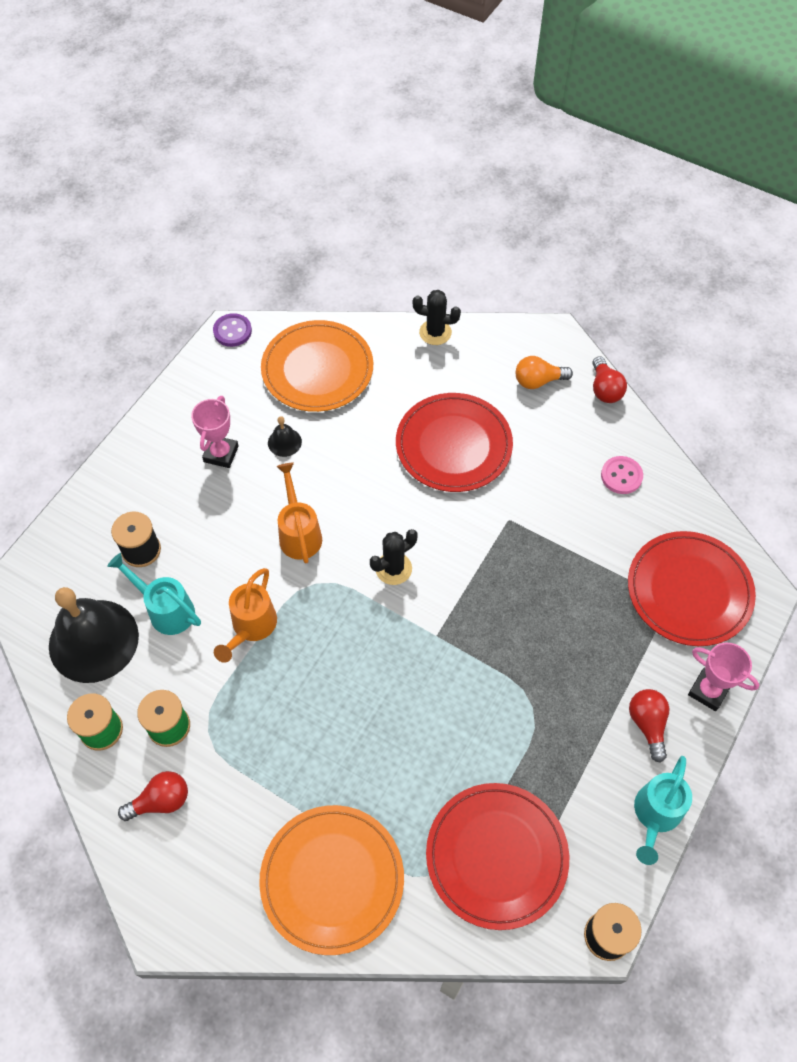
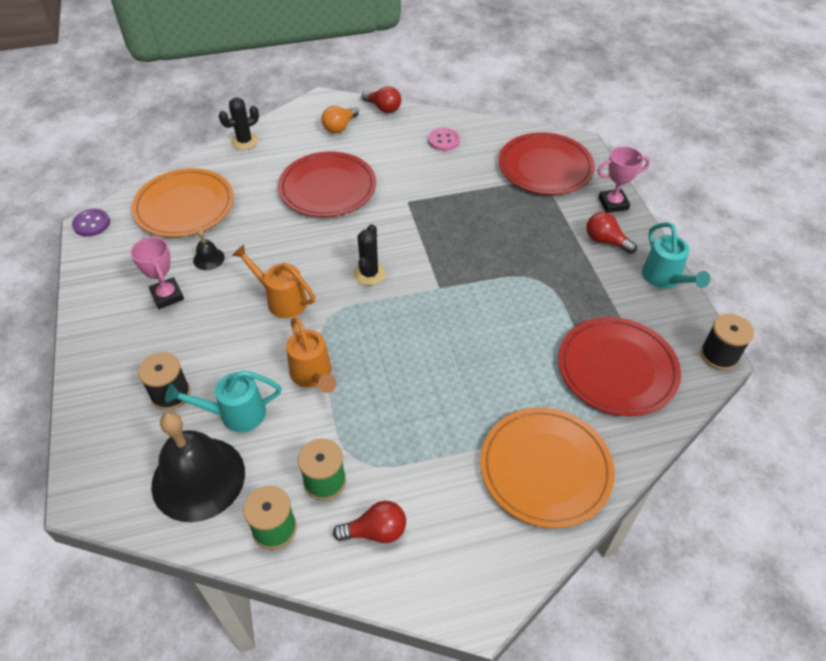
camera: 45 degrees left, 10 degrees down
(161, 801) = (375, 531): red light bulb -> red light bulb turned 60 degrees clockwise

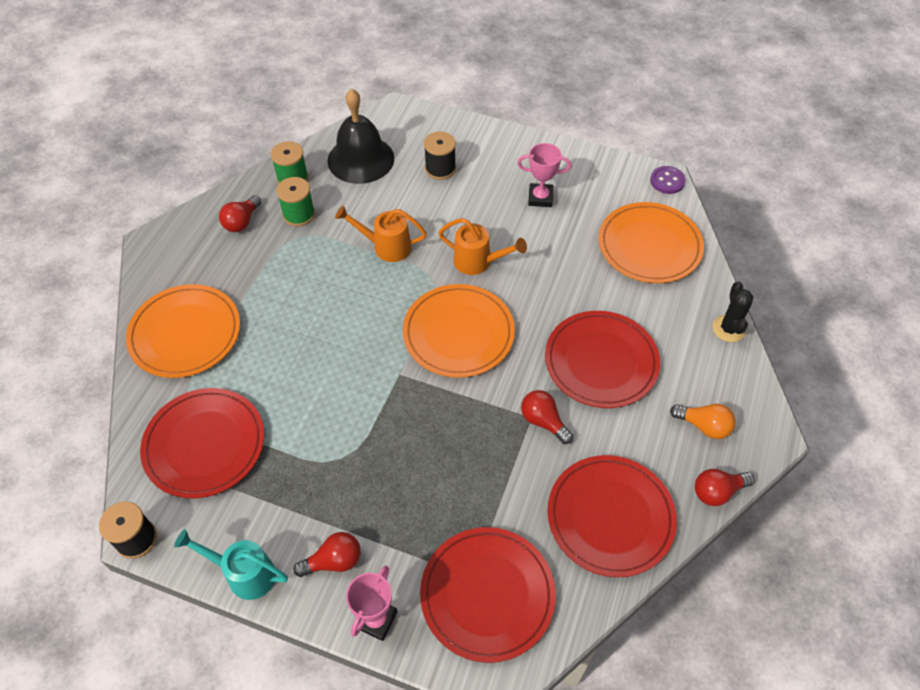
camera: 125 degrees right, 5 degrees up
(208, 258) = (565, 236): black bell -> none
(236, 414) = (392, 193): turquoise watering can -> none
(282, 300) = (477, 262): orange watering can -> orange watering can turned 45 degrees clockwise
(340, 127) = (704, 426): orange light bulb -> orange light bulb turned 135 degrees clockwise
(369, 274) = (458, 333): black cactus -> orange plate
(405, 194) = (543, 421): none -> red light bulb
(444, 141) = (610, 517): pink button -> red plate

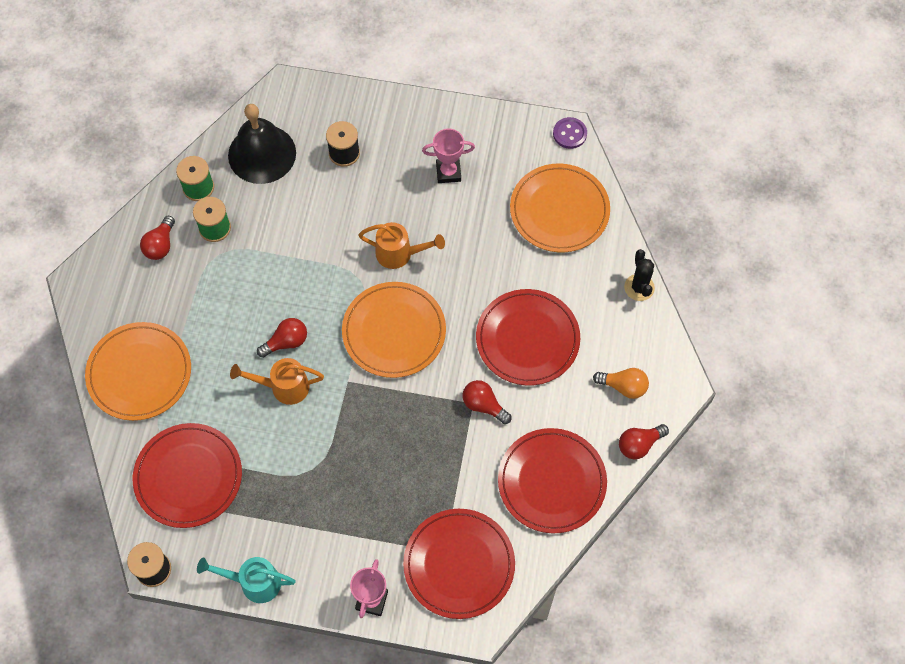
camera: 10 degrees left, 10 degrees up
(334, 561) = (326, 559): red light bulb -> red light bulb (286, 342)
(386, 247) = (309, 251): orange watering can -> orange watering can (284, 387)

